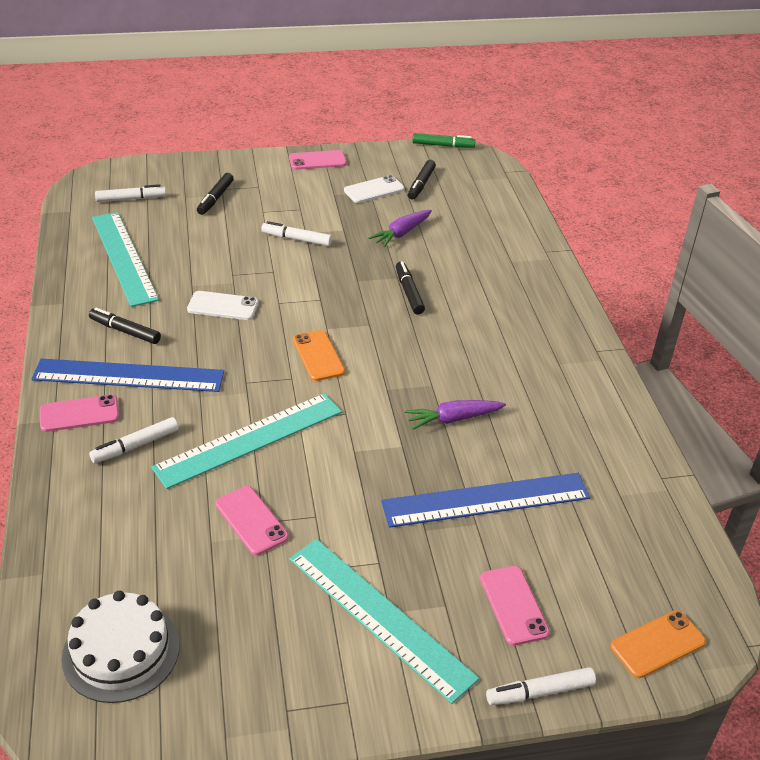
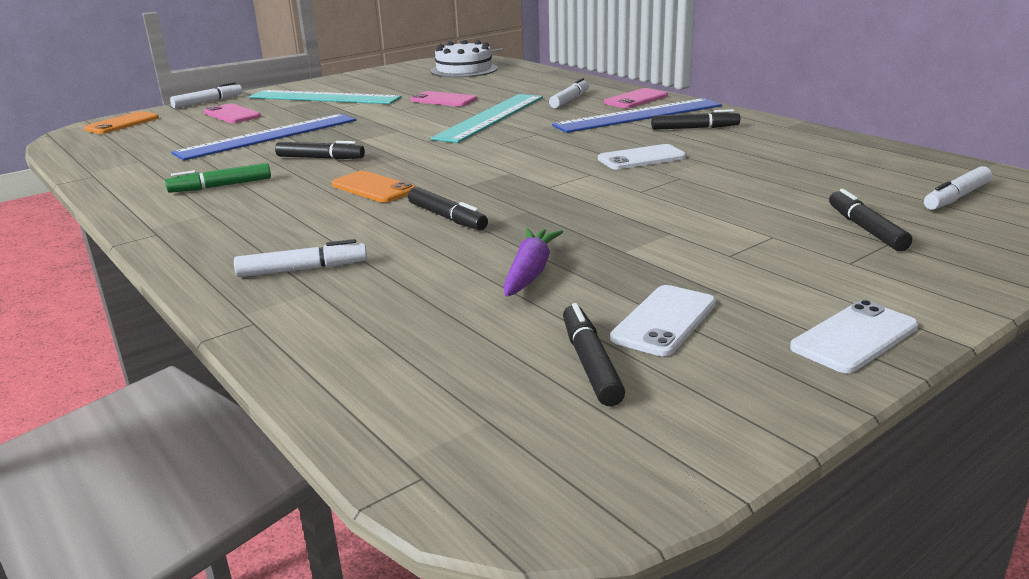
camera: 155 degrees right, 15 degrees down
(124, 257) = (817, 158): turquoise ruler -> none
(296, 239) = (668, 223): white marker -> white marker (302, 269)
(317, 160) = (854, 337): pink phone -> white phone
(318, 356) = (493, 157): orange phone -> orange phone (373, 188)
(443, 145) = (658, 499): green marker -> green marker (221, 186)
(453, 419) = (320, 158): purple carrot -> black marker

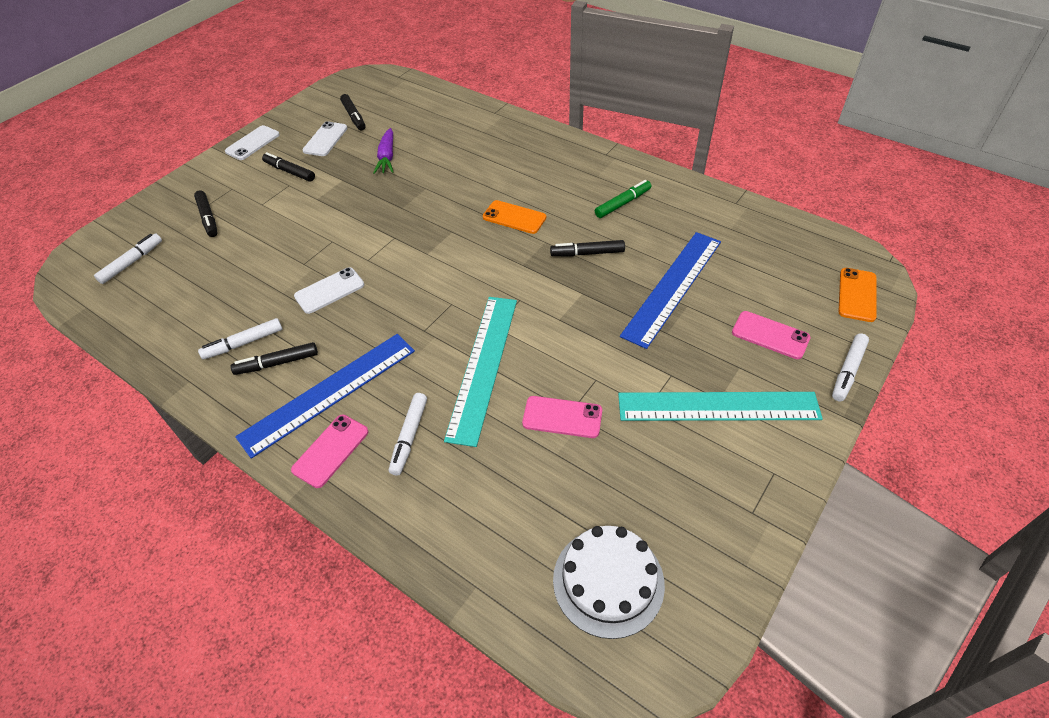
camera: 165 degrees right, 25 degrees up
(302, 269) = (498, 142): white marker -> white marker (243, 343)
(447, 217) = (447, 193): black marker -> black marker (290, 171)

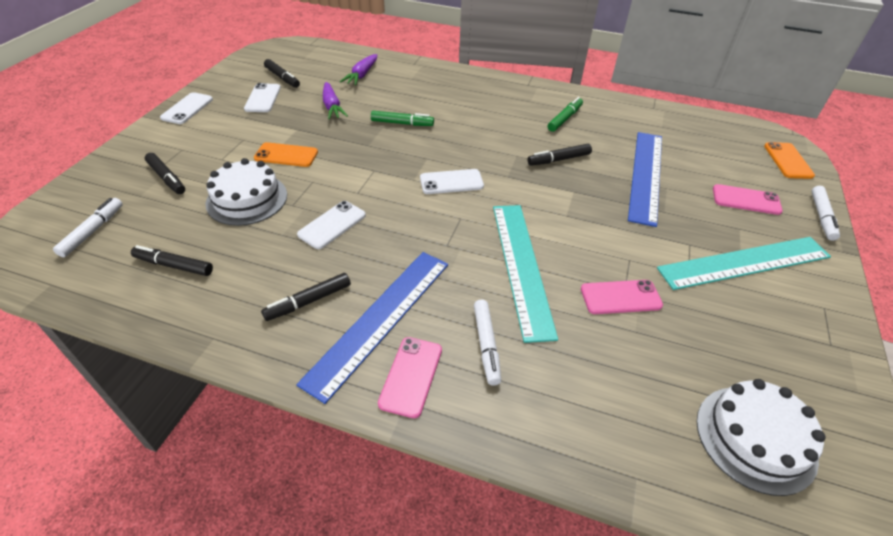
camera: 20 degrees left, 5 degrees down
(243, 343) = (261, 288): white marker -> none
(267, 251) = (247, 199): none -> white cake
(290, 171) = (238, 128): black marker -> black marker (174, 265)
(433, 122) = (362, 75): none -> purple carrot
(447, 187) = (402, 123): none -> green marker
(462, 262) = (451, 182): none -> white phone
(514, 217) = (478, 140): orange phone -> orange phone (286, 155)

